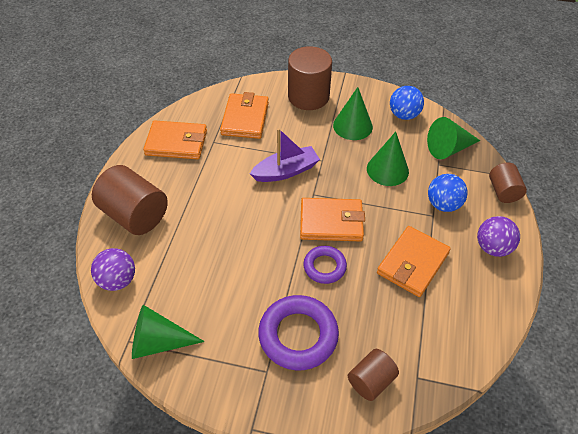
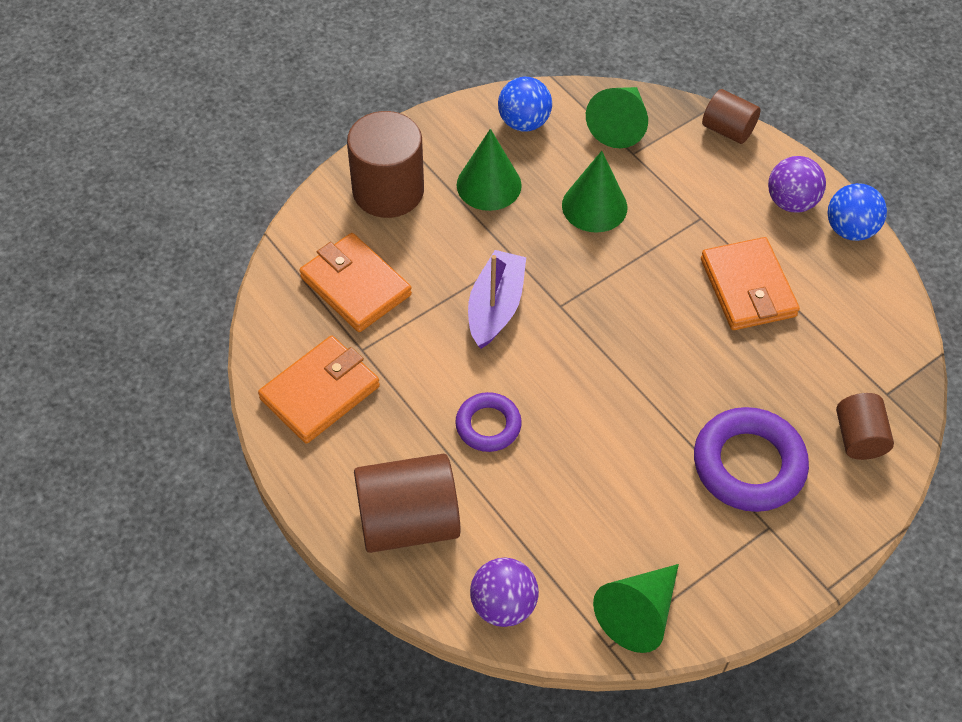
camera: 50 degrees left, 5 degrees up
(324, 267) = (678, 373): purple ring -> purple ring (488, 425)
(331, 222) = (620, 319): orange wallet -> none
(443, 204) = (694, 196): blue ball -> blue ball (850, 229)

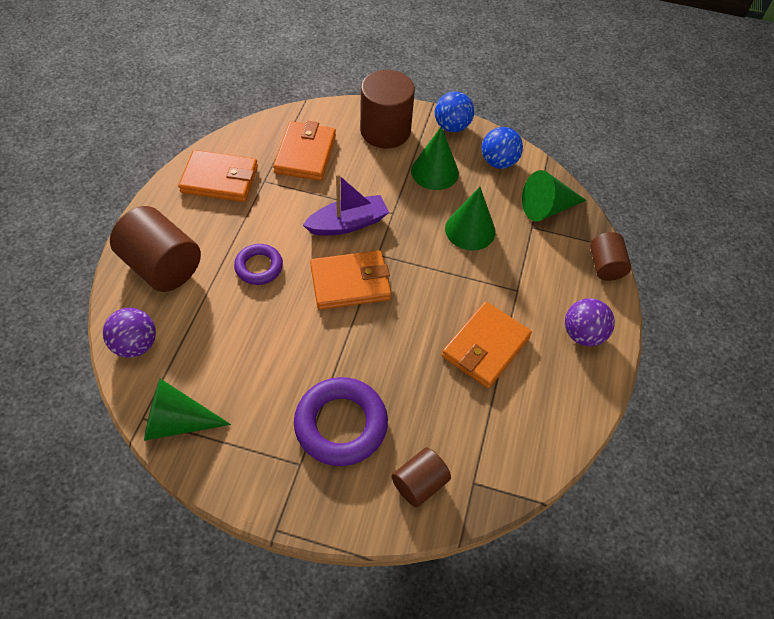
camera: 50 degrees right, 0 degrees up
(579, 353) = (350, 283): none -> orange wallet
(850, 229) = (595, 382): blue ball -> blue ball (452, 126)

